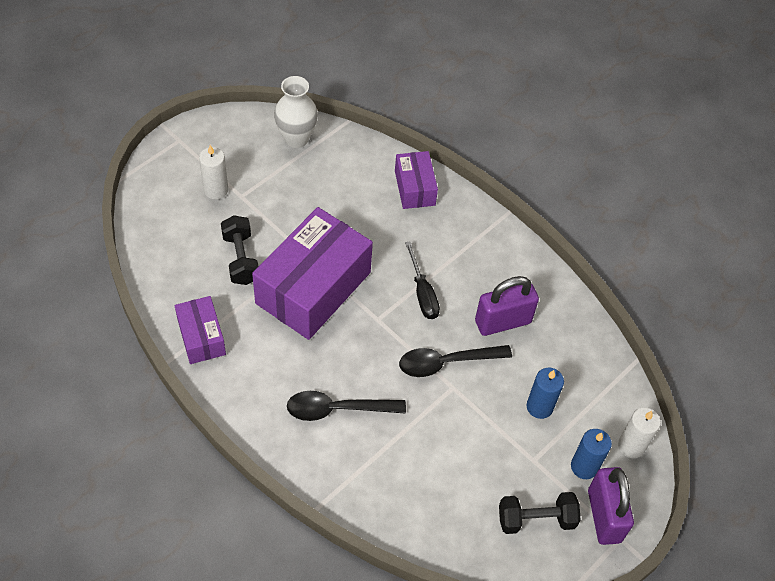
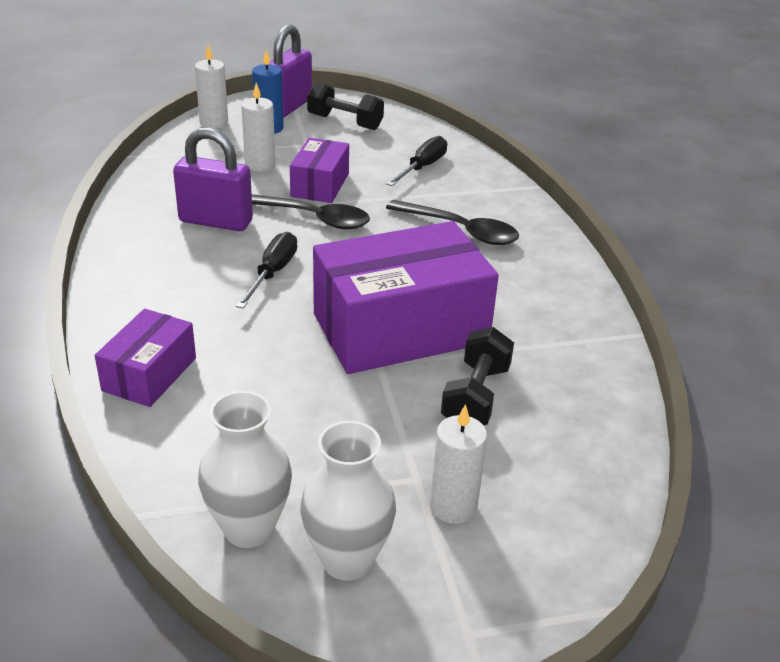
camera: 145 degrees left, 20 degrees down
(201, 337) = (582, 339): purple box -> purple box (320, 185)
(246, 145) = (347, 560): none -> white vase
(420, 482) = (422, 167): none -> black screwdriver
(539, 407) = (260, 165): blue candle -> white candle

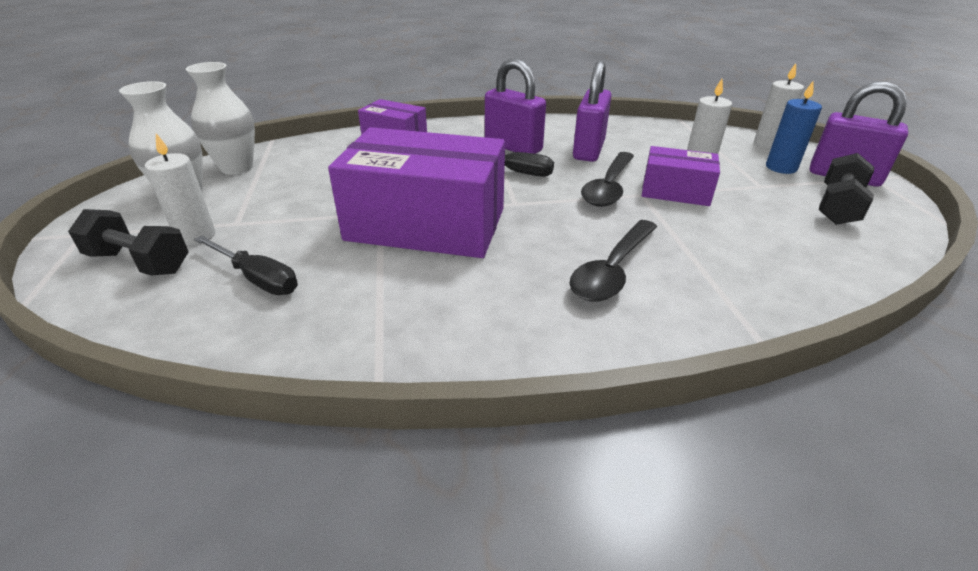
camera: 95 degrees right, 0 degrees up
(199, 272) = (513, 147): none -> purple padlock
(400, 328) = (426, 224): purple box -> purple box turned 60 degrees counterclockwise
(422, 167) = (759, 253): black screwdriver -> black screwdriver (257, 279)
(475, 397) = (315, 256): black dumbbell -> black dumbbell (139, 262)

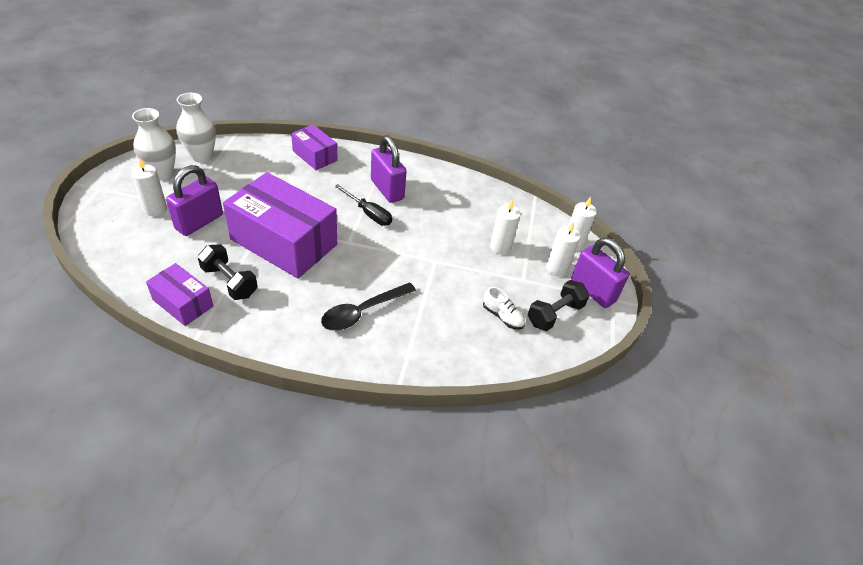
camera: 15 degrees right, 10 degrees up
(139, 262) = (120, 220): black dumbbell -> black dumbbell (229, 282)
(257, 279) = (173, 252): black screwdriver -> none
(588, 150) = (436, 209): purple padlock -> purple padlock (199, 222)
(608, 187) = (419, 248): black spoon -> none
(675, 191) = (459, 265): purple box -> purple box (183, 303)
(781, 167) = (556, 268): blue candle -> white candle
(787, 225) = (502, 316): none -> white shoe

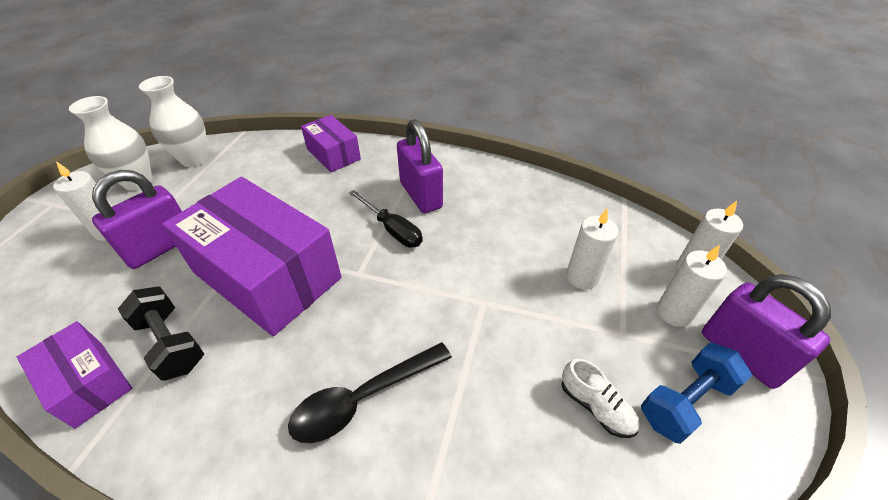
camera: 10 degrees right, 0 degrees up
(555, 314) = (685, 401): black dumbbell -> blue dumbbell

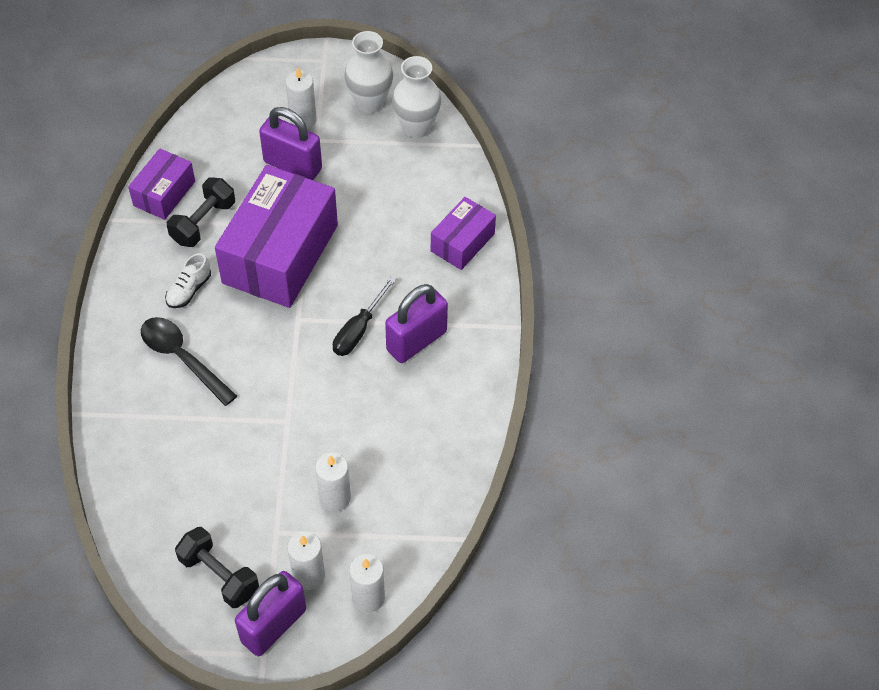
camera: 75 degrees right, 10 degrees up
(596, 406) = (203, 511): white shoe -> white shoe (189, 290)
(685, 401) = (219, 575): blue dumbbell -> black dumbbell

